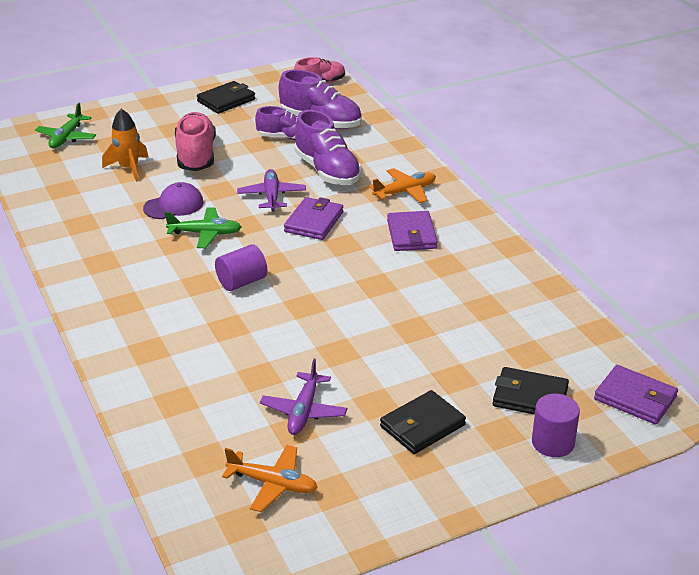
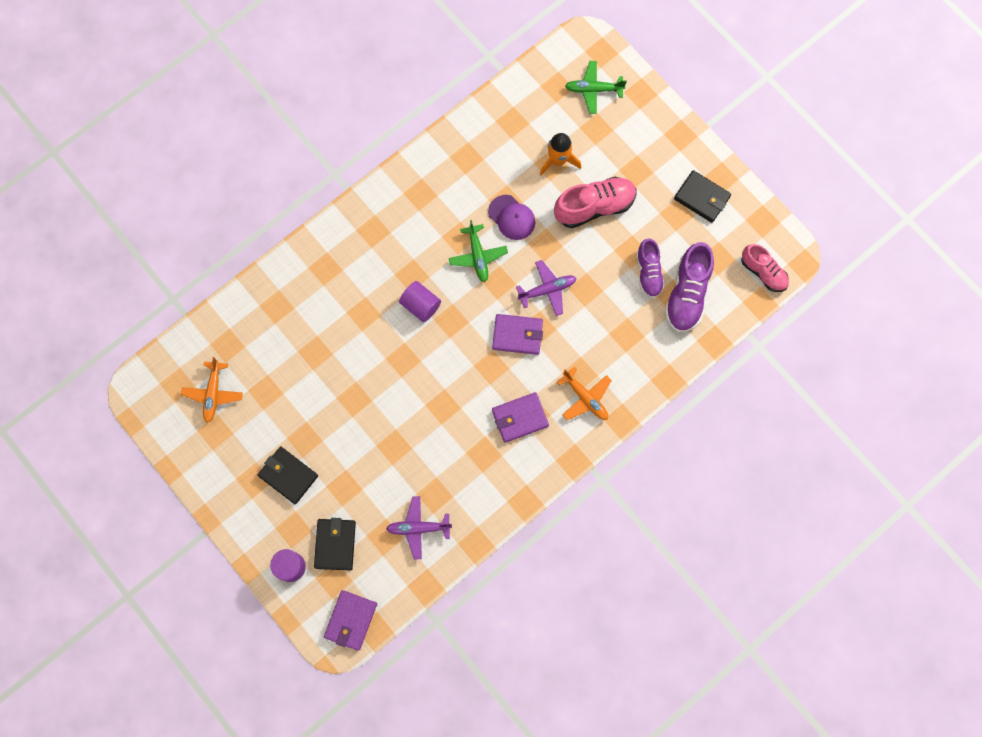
camera: 75 degrees right, 40 degrees up
(304, 411) = (285, 393): purple plane -> purple plane (418, 528)
(327, 171) = (600, 324): purple shoe -> none

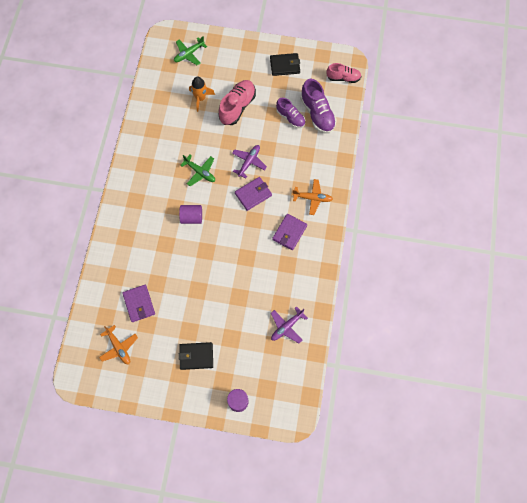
camera: 40 degrees left, 5 degrees down
(335, 544) = (251, 370): black wallet -> none
(351, 620) = (293, 402): purple wallet -> purple wallet (139, 304)
(511, 217) = (201, 141): purple cap -> none

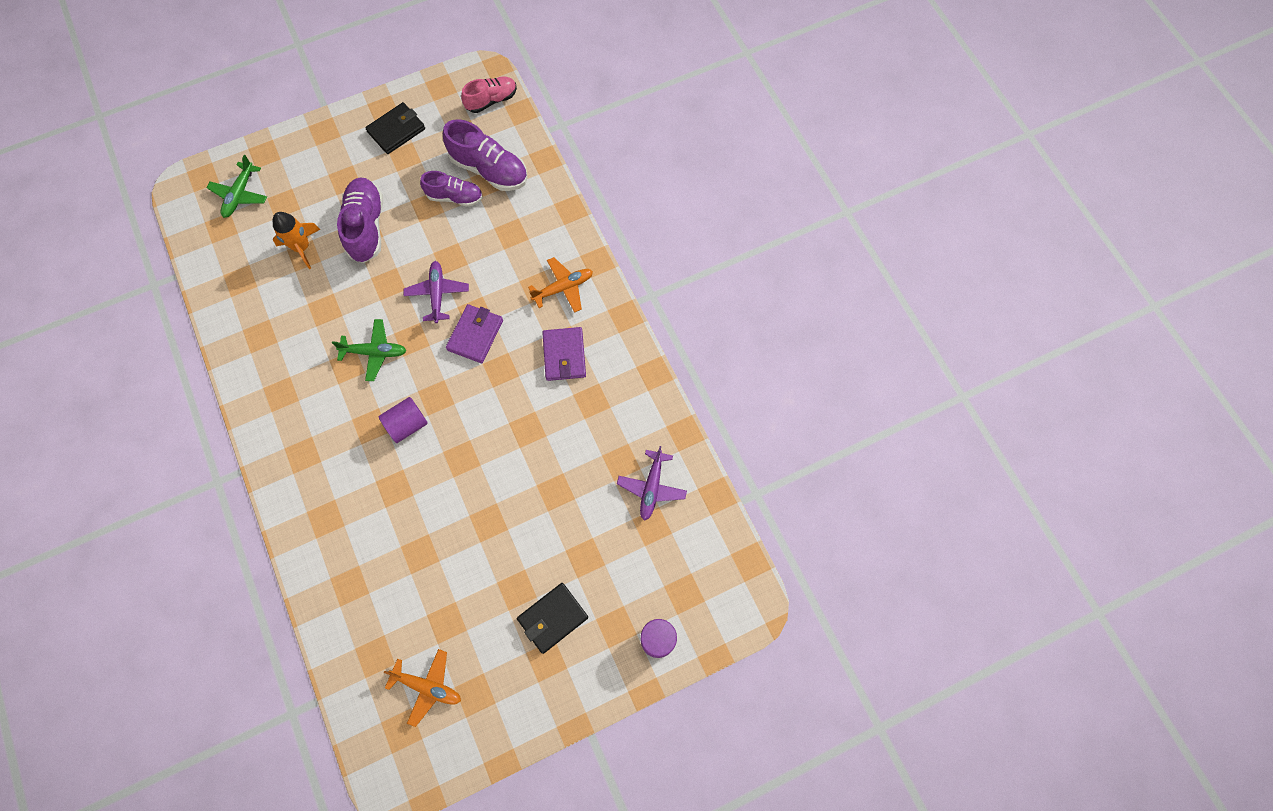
camera: 35 degrees left, 0 degrees up
(139, 304) = (414, 601): purple wallet -> none
(237, 107) = (366, 227): pink shoe -> purple shoe

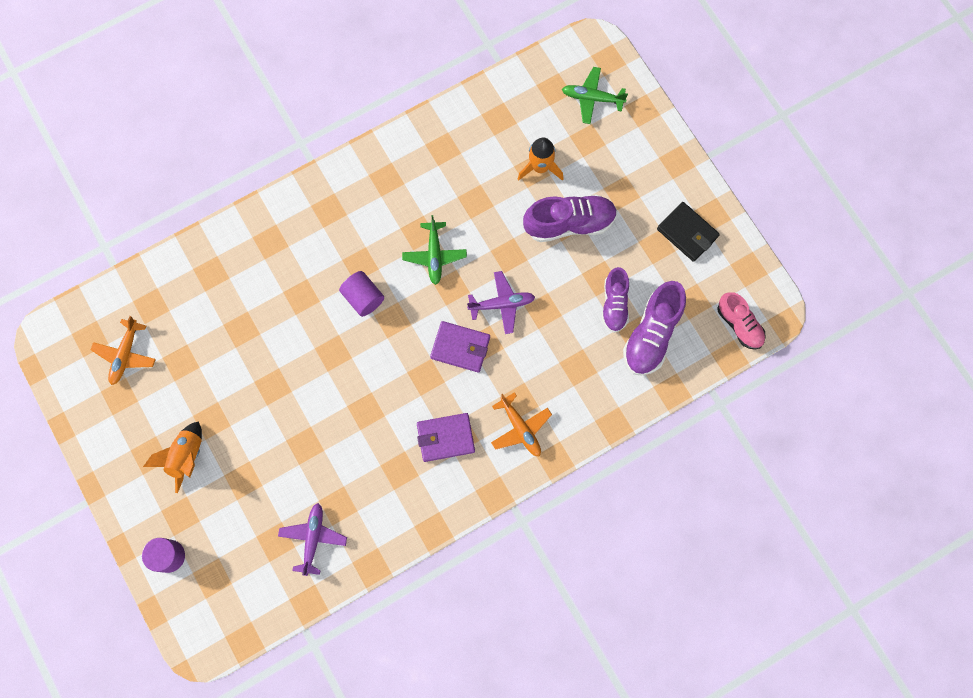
camera: 85 degrees right, 5 degrees up
(553, 618) = (186, 457): black wallet -> orange rocket
(651, 487) = (313, 538): purple plane -> purple plane turned 90 degrees clockwise

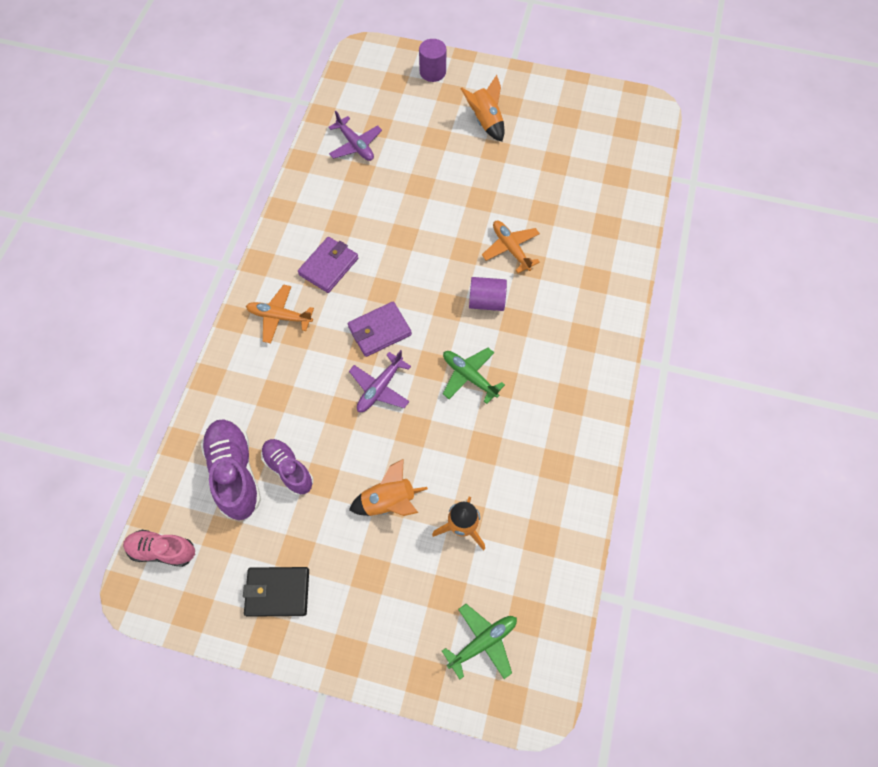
camera: 135 degrees right, 10 degrees down
(125, 355) = (593, 138): orange plane -> orange plane (511, 248)
(569, 223) = (389, 502): purple shoe -> orange rocket

